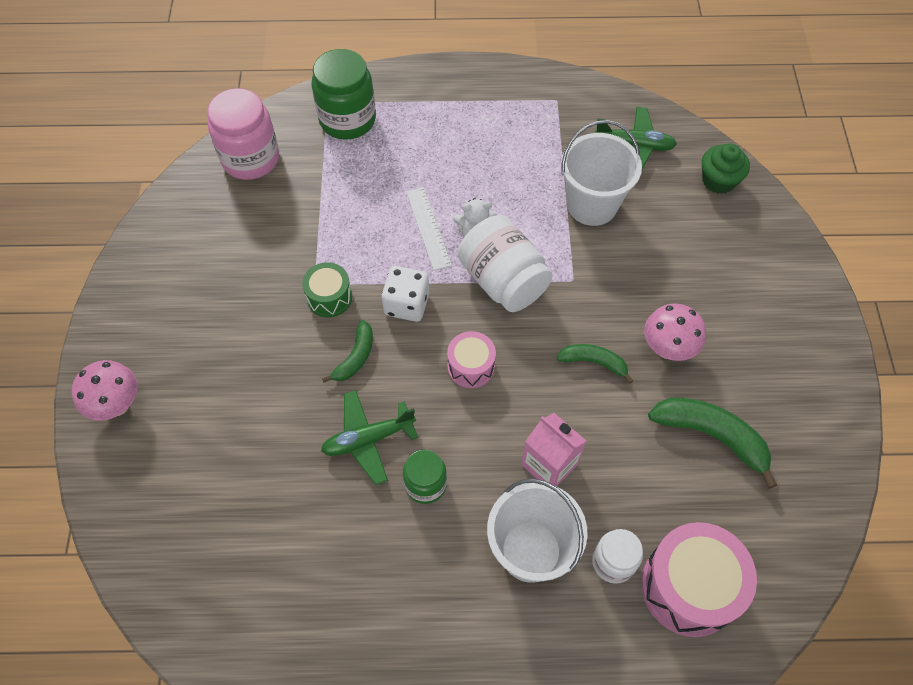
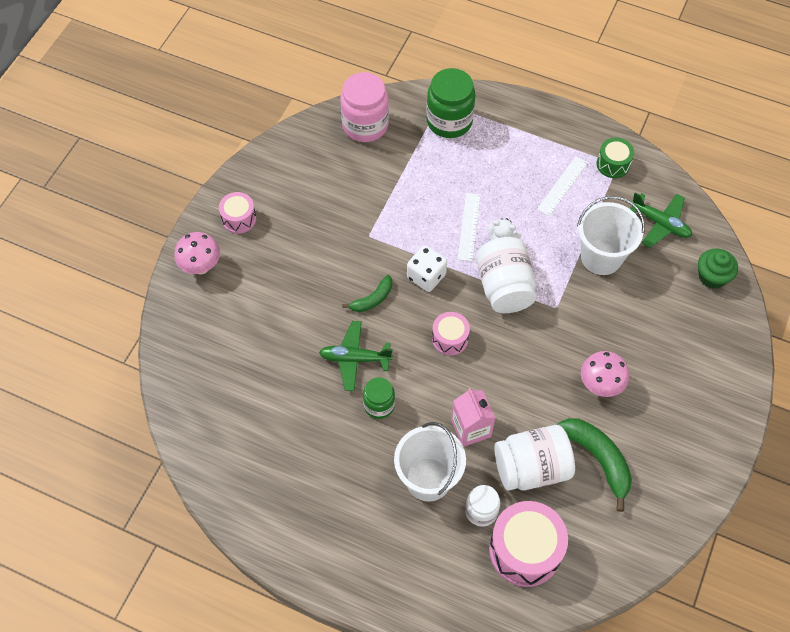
camera: 25 degrees right, 0 degrees up
(142, 326) = (239, 219): none -> pink drum
(329, 297) = (374, 250): green drum -> green drum (613, 164)
(509, 144) = (562, 186): none -> white ruler
(594, 362) = (540, 372): green banana -> none
(643, 481) = (531, 468): none -> white jar

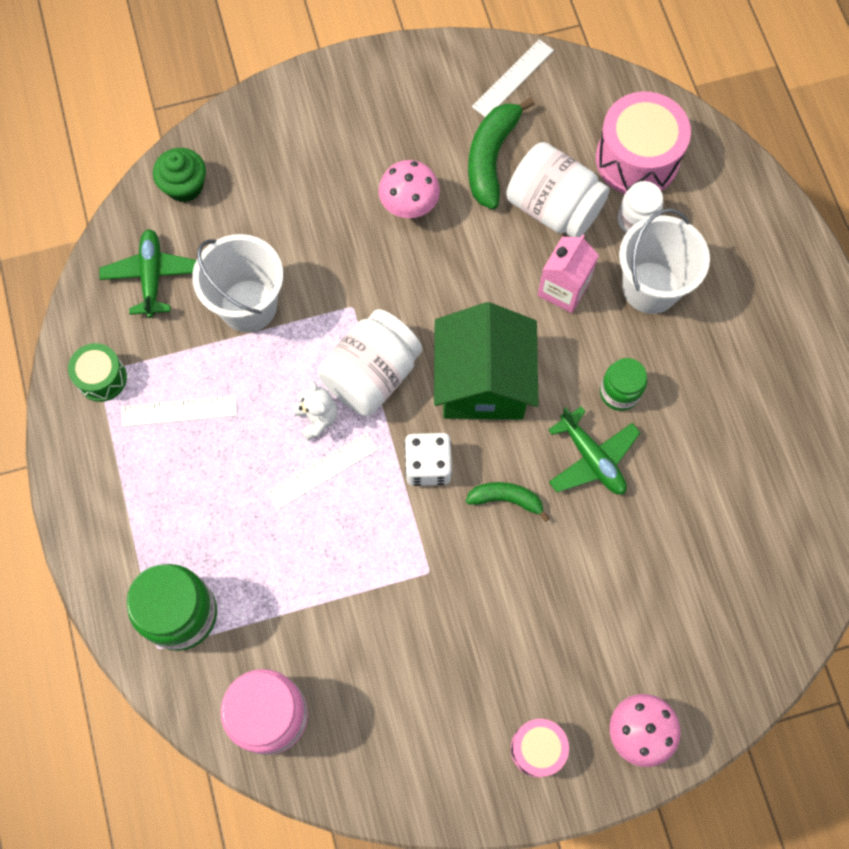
camera: 130 degrees left, 10 degrees up
(450, 339) = (483, 382): pink drum -> green house
(651, 522) = (513, 78): none -> white ruler

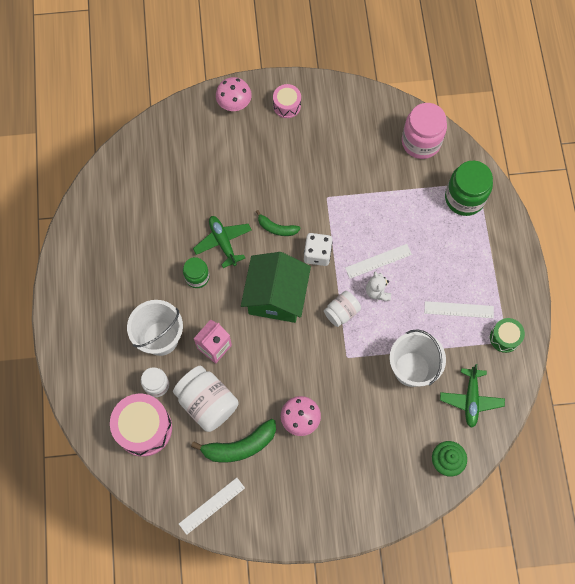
camera: 170 degrees left, 0 degrees up
(371, 375) = (341, 312): white jar -> white jar, size x0.58
(491, 158) = (240, 446): green banana -> green banana turned 45 degrees clockwise

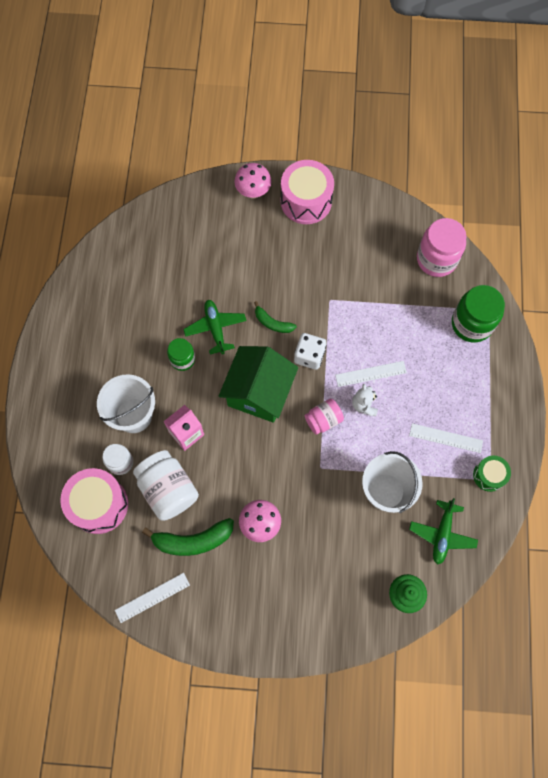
camera: 10 degrees right, 0 degrees up
(287, 105) = (306, 201): pink drum -> pink drum, size x1.80
(341, 312) = (323, 420): white jar -> pink jar

